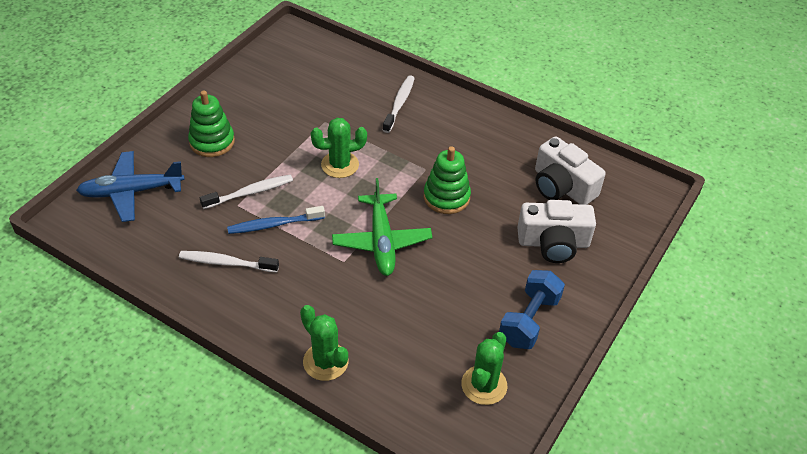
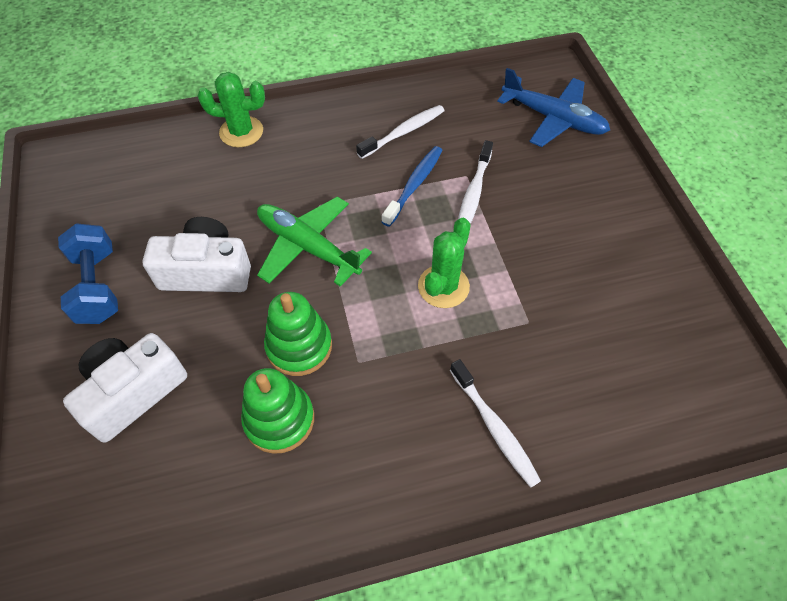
camera: 135 degrees right, 10 degrees up
(131, 192) = (553, 119): blue plane -> blue plane turned 90 degrees clockwise
(212, 142) = (578, 206): green stacking toy -> green stacking toy (279, 419)
(484, 385) = (98, 205): green cactus -> none
(562, 186) = (180, 486): white camera -> white camera (206, 271)

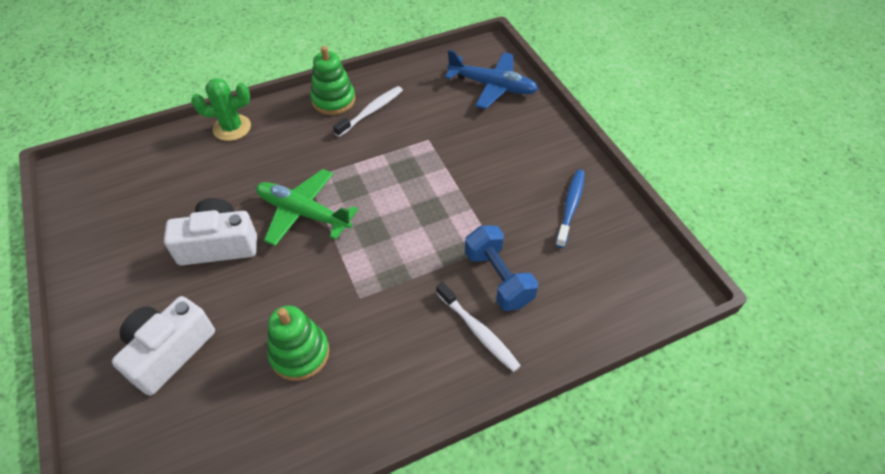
camera: 10 degrees left, 5 degrees down
(98, 286) = (124, 270): blue dumbbell -> blue dumbbell (498, 278)
(299, 346) = (308, 293): green stacking toy -> green stacking toy (333, 100)
(414, 185) = (386, 152): blue toothbrush -> blue toothbrush (570, 207)
(443, 286) = (421, 229): green cactus -> none
(473, 193) = (436, 152): white toothbrush -> none

